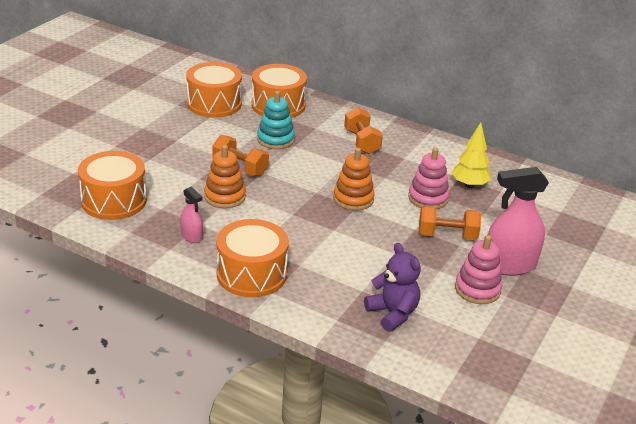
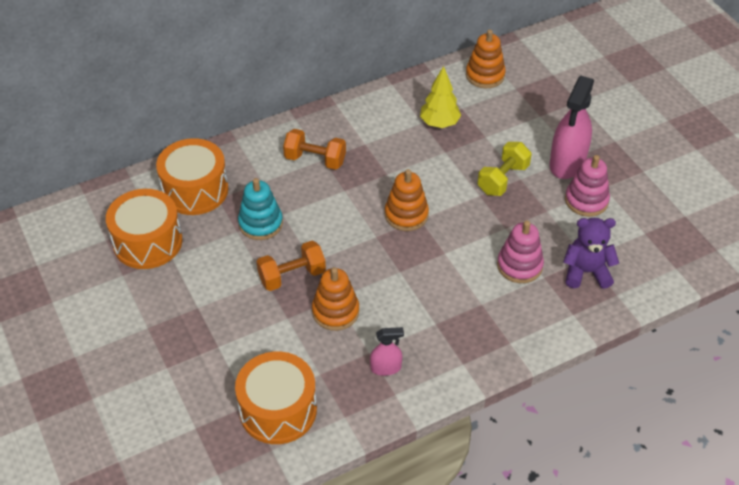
camera: 55 degrees left, 15 degrees up
(251, 274) = (474, 346): orange drum -> none
(428, 198) = (440, 162): pink stacking toy -> pink stacking toy (519, 265)
(447, 235) = (503, 179): orange dumbbell -> yellow dumbbell
(553, 191) = (485, 75): none -> orange stacking toy

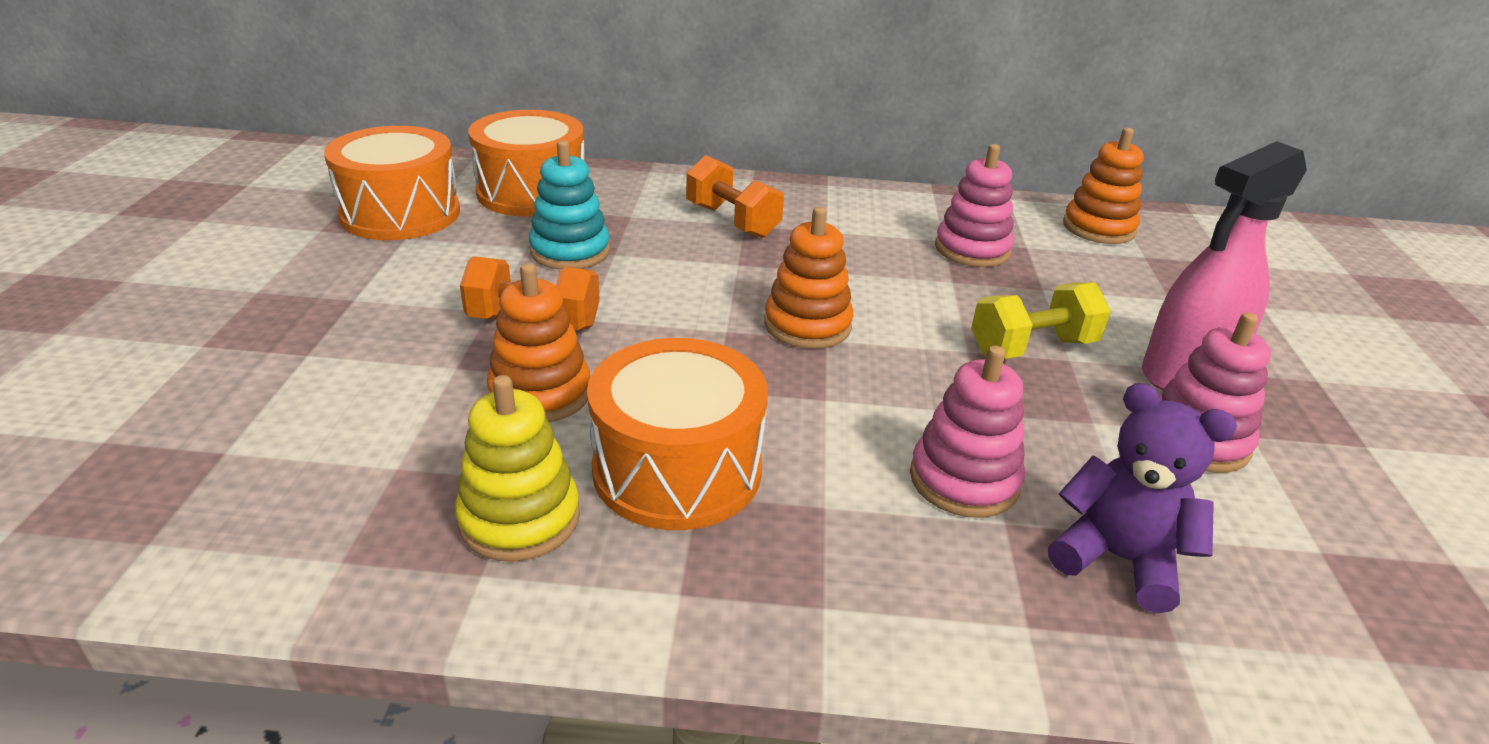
camera: 30 degrees right, 15 degrees down
(278, 410) = (254, 485): orange drum -> orange drum (677, 469)
(386, 368) = (520, 518): pink spray bottle -> yellow stacking toy
(439, 123) = (972, 249): yellow tree -> pink stacking toy

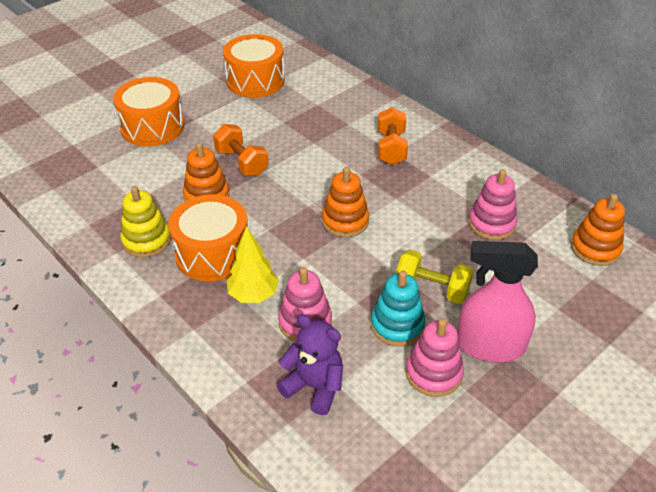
camera: 45 degrees right, 10 degrees up
(532, 192) = (321, 91): orange drum -> orange drum (152, 127)
(570, 251) = (297, 132): turquoise stacking toy -> turquoise stacking toy (397, 325)
(835, 490) = (253, 295): none -> yellow tree
(1118, 559) = (314, 387): purple teddy bear -> purple teddy bear turned 45 degrees counterclockwise

